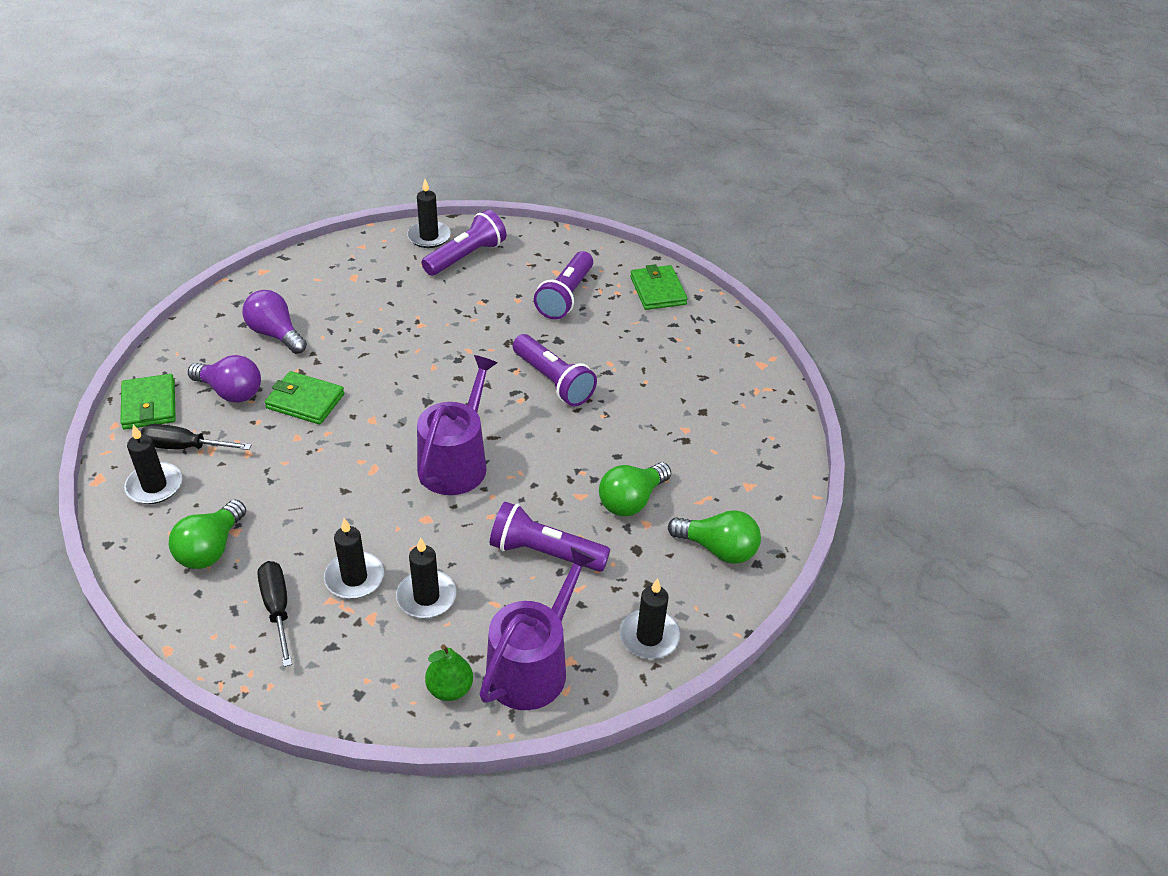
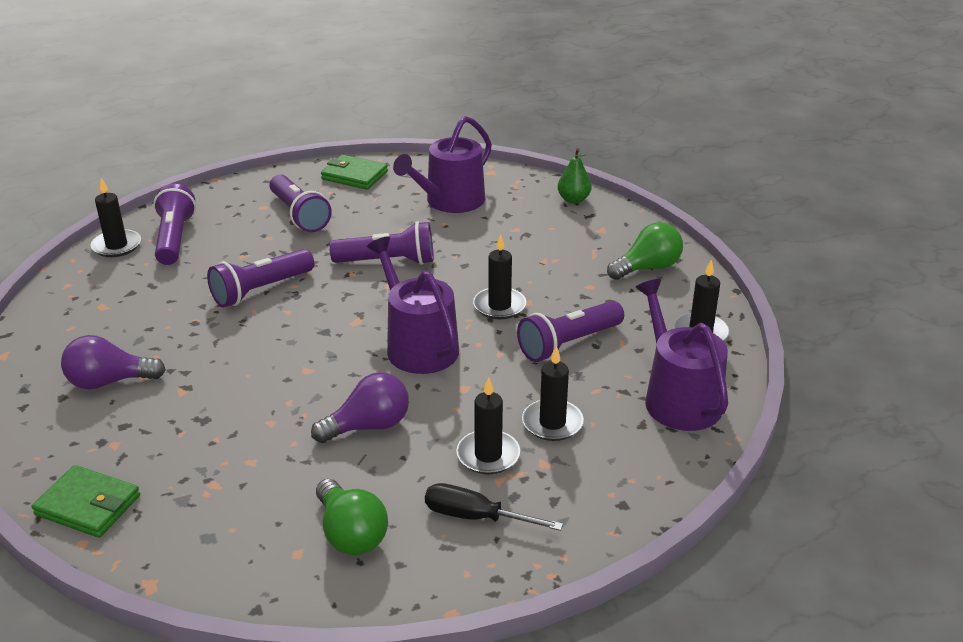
camera: 50 degrees left, 10 degrees down
(154, 486) = (215, 543): black candle -> black candle (499, 306)
(184, 447) = (185, 502): black screwdriver -> none
(231, 392) = (150, 441): purple light bulb -> purple light bulb (368, 426)
(305, 401) = (229, 399): green wallet -> none
(445, 338) = (261, 290): none -> purple flashlight
(450, 689) = (663, 450): green pear -> green pear (573, 200)
(631, 500) = (560, 282): green light bulb -> none
(683, 366) = (450, 201): none -> purple watering can

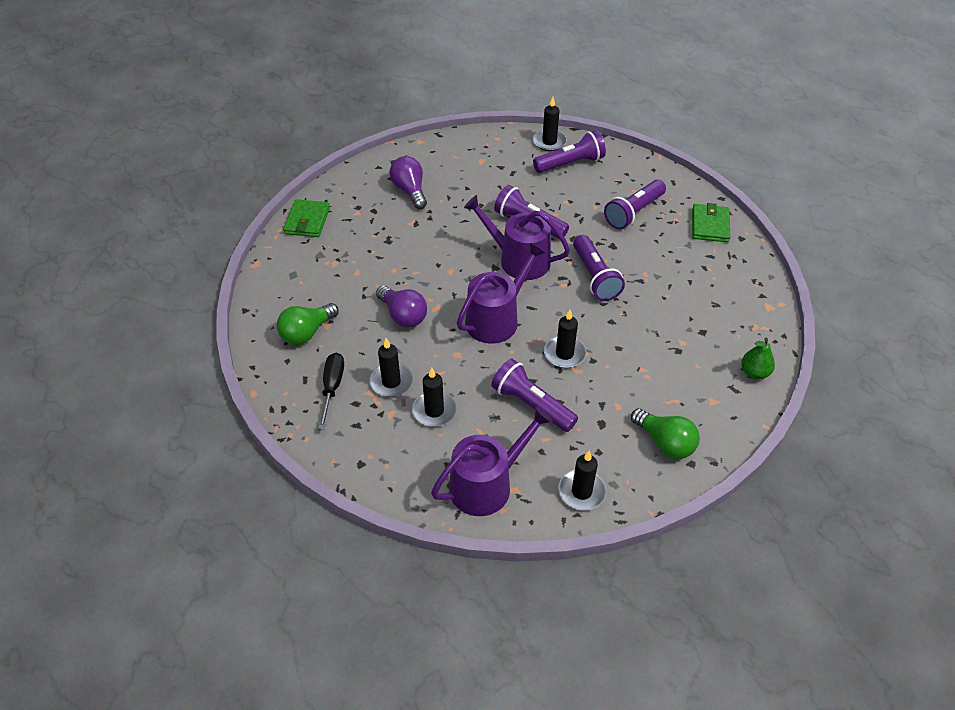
camera: 75 degrees right, 15 degrees up
(450, 201) = (703, 291): purple watering can -> purple watering can (518, 260)

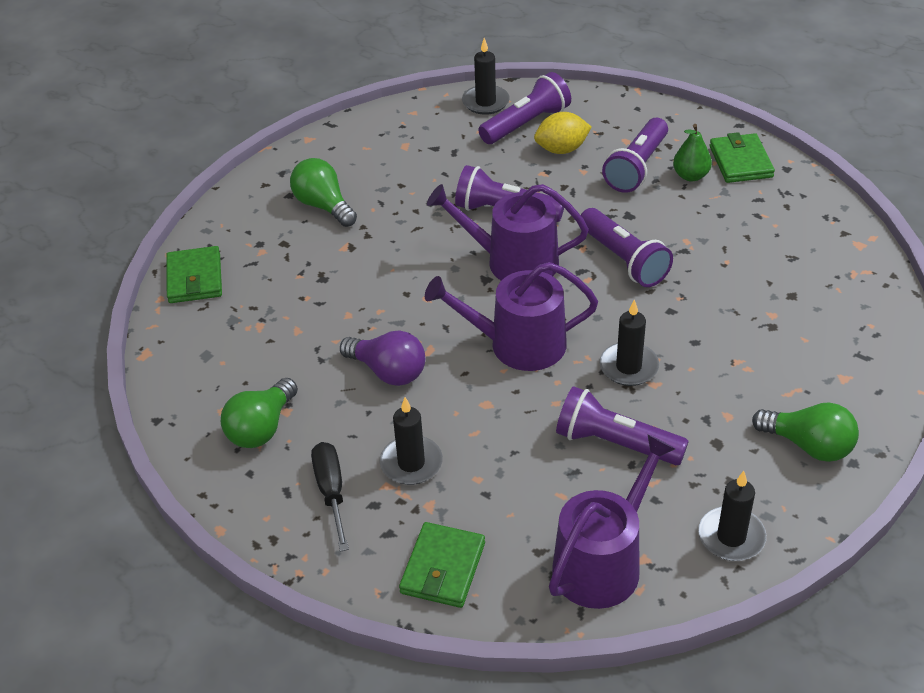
camera: 15 degrees left, 5 degrees down
(381, 458) = (442, 568): none -> green wallet
(410, 190) = (323, 206): purple light bulb -> green light bulb
(434, 411) = (488, 485): black candle -> none
(496, 319) = (518, 344): purple watering can -> purple watering can turned 120 degrees counterclockwise
(587, 187) = (561, 149): none -> yellow lemon
(754, 372) = (878, 329): green pear -> green pear (690, 176)

